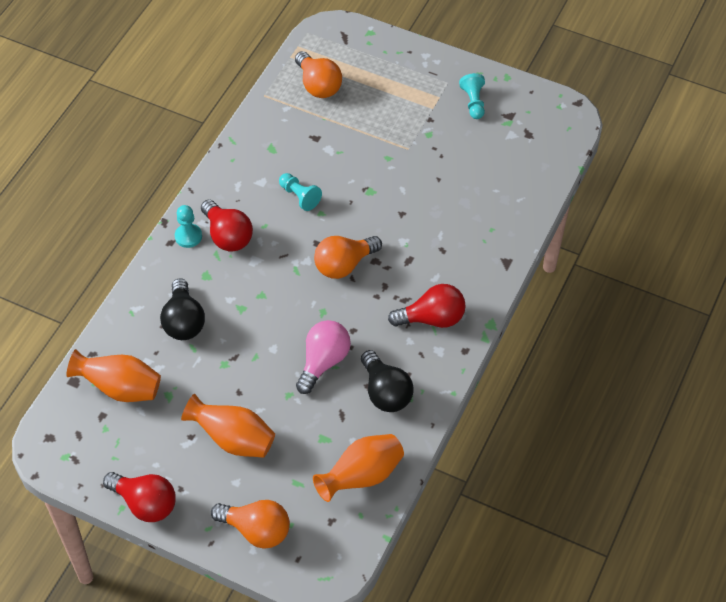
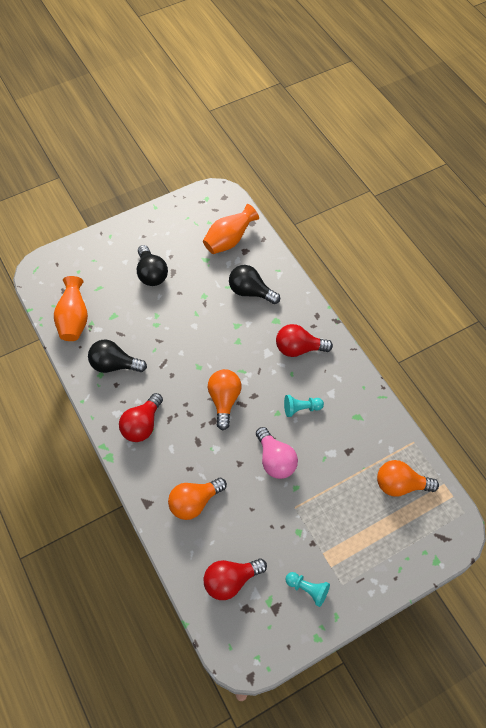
camera: 125 degrees right, 5 degrees up
(145, 503) = (148, 217): red light bulb -> red light bulb (231, 581)
(188, 236) = (314, 327): turquoise pawn -> none
(233, 439) = (151, 274): orange vase -> black light bulb
(256, 530) = (89, 255): orange light bulb -> orange light bulb (194, 502)
(323, 362) = (163, 345): pink light bulb -> pink light bulb (275, 460)

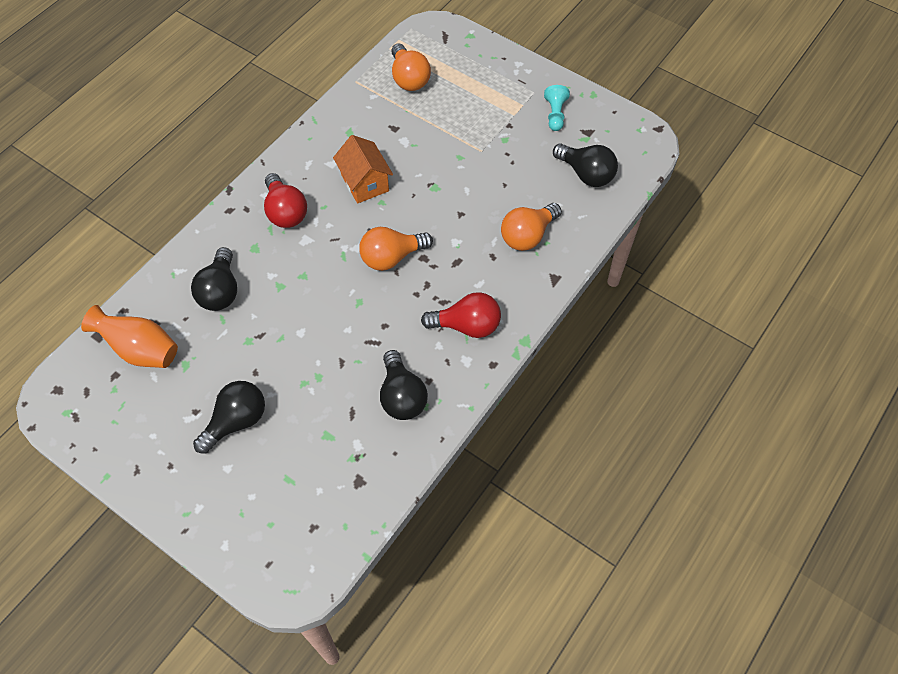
camera: 115 degrees left, 0 degrees up
(74, 320) = (356, 483): orange vase -> none
(194, 502) = (527, 235): orange light bulb -> orange light bulb turned 105 degrees clockwise
(231, 581) = (586, 174): red light bulb -> black light bulb
(275, 460) = (439, 184): pink light bulb -> none
(301, 408) = (365, 183): turquoise pawn -> orange house

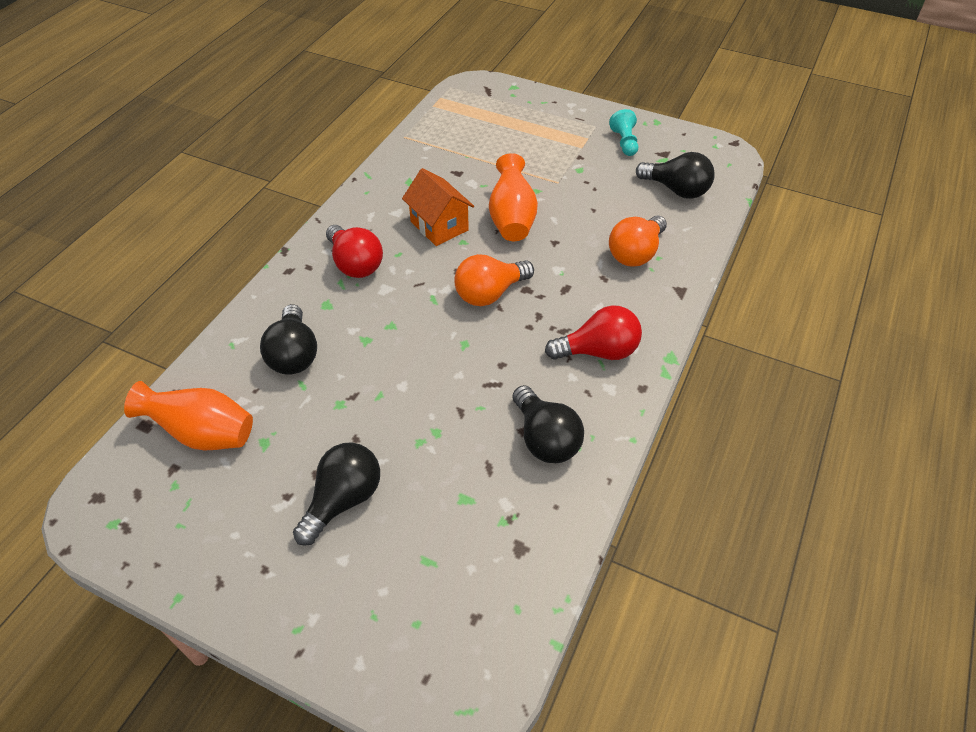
camera: 10 degrees left, 10 degrees down
(409, 78) = (461, 128): orange light bulb -> none
(430, 184) = (512, 219): none -> orange vase

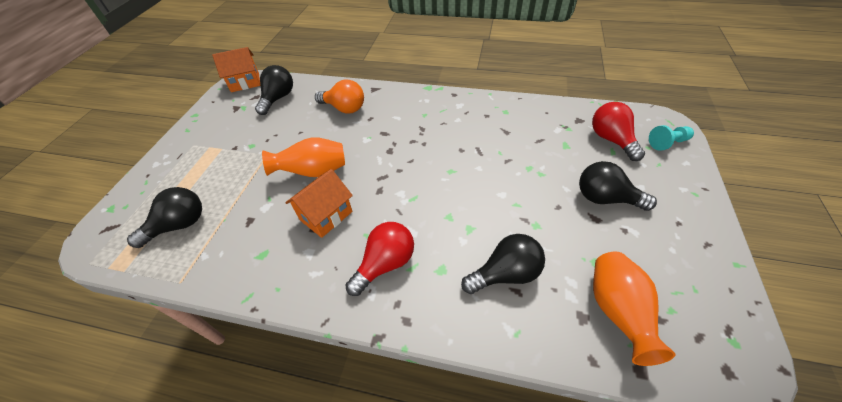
camera: 100 degrees left, 0 degrees up
(490, 293) = (398, 168): orange light bulb -> none
(545, 439) = (507, 122): black light bulb -> black light bulb (179, 225)
(598, 351) = (434, 112): red light bulb -> red light bulb (611, 140)
(624, 142) = (219, 127): turquoise pawn -> turquoise pawn (667, 143)
(725, 159) = (245, 82): none -> orange house

